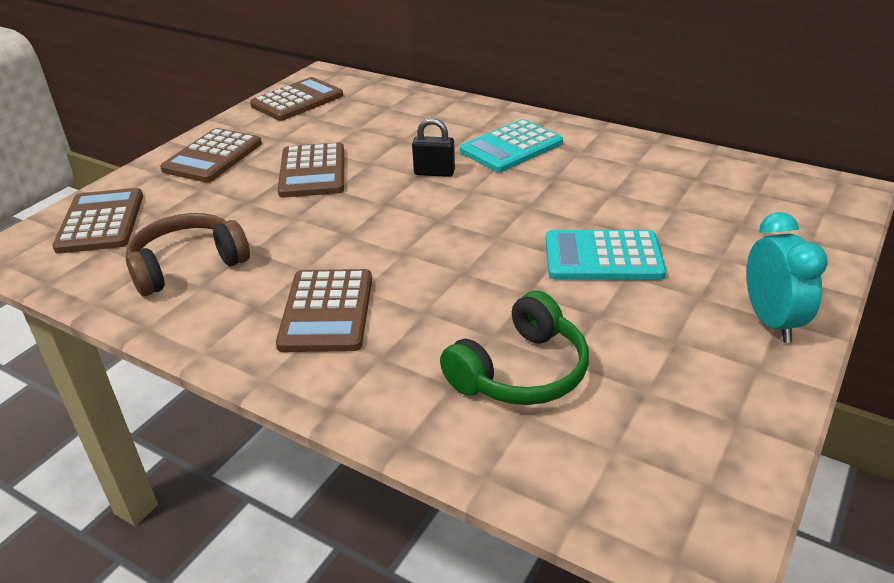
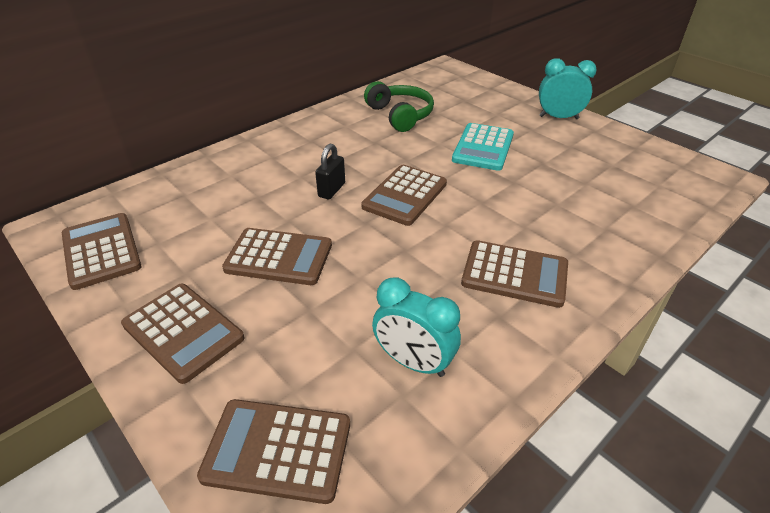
camera: 75 degrees left, 5 degrees up
(187, 265) = (413, 362): brown headphones -> turquoise clock
(448, 217) = (405, 195): none -> brown calculator
(511, 147) = (317, 149): turquoise calculator -> none
(521, 372) = (595, 200): green headphones -> green headphones (400, 115)

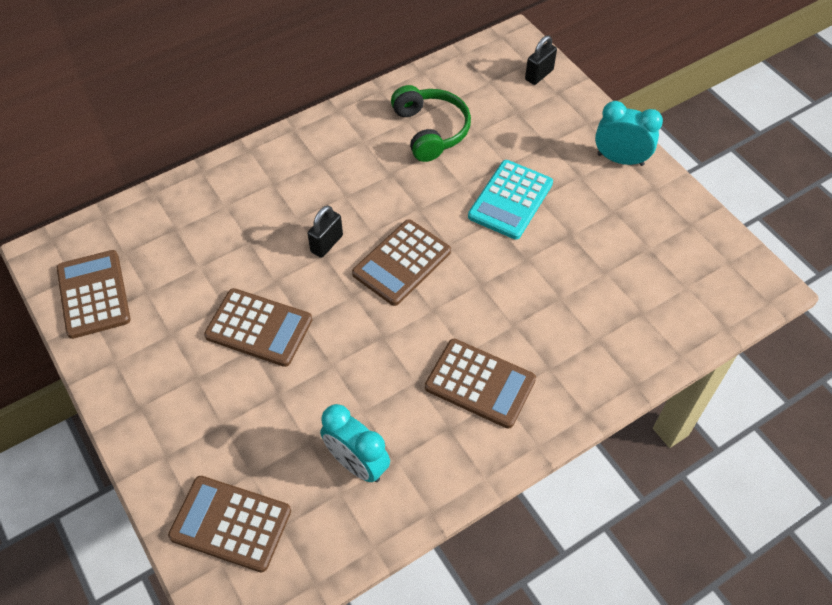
camera: 10 degrees right, 15 degrees up
(183, 332) = (164, 400): brown calculator -> none
(472, 81) = (539, 75): none -> black padlock

